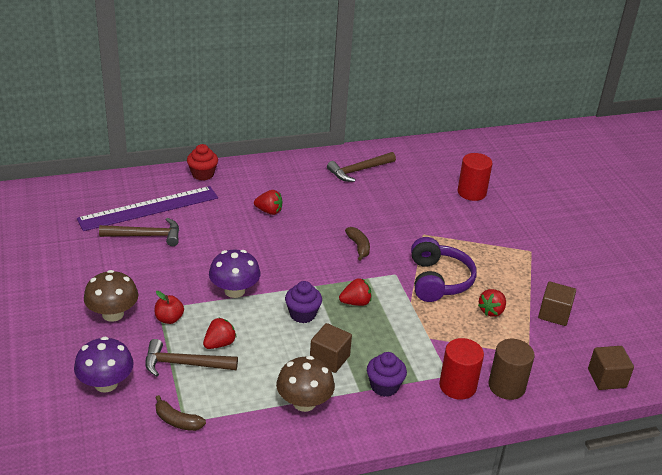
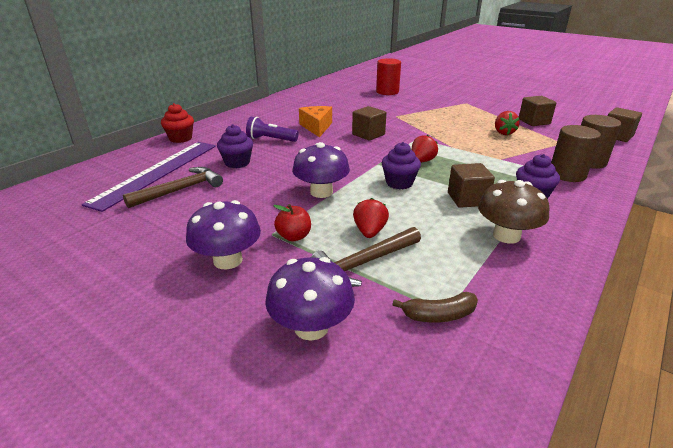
camera: 35 degrees left, 5 degrees down
(113, 314) = (228, 260): brown mushroom -> purple mushroom
(212, 227) = (237, 163): none -> purple cupcake
(269, 211) = (271, 139): red strawberry -> purple flashlight
(327, 214) = (316, 127): none -> orange cheese
(359, 170) = (301, 103): brown hammer -> none
(359, 247) = (368, 134): brown banana -> brown cube
(438, 280) = (447, 131): purple headphones -> none
(457, 386) = (567, 174): red cylinder -> brown cylinder

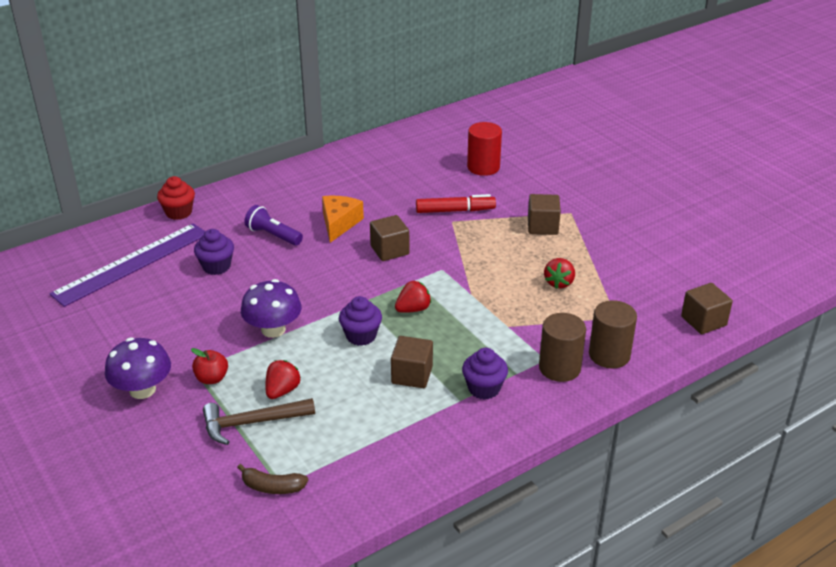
camera: 20 degrees right, 5 degrees up
(180, 190) = (142, 294): brown hammer -> none
(311, 327) = (169, 468): purple mushroom -> none
(392, 111) = (455, 210): none -> red marker
(506, 235) = (405, 428): brown mushroom -> none
(534, 121) = (623, 270): brown cube -> brown cube (542, 226)

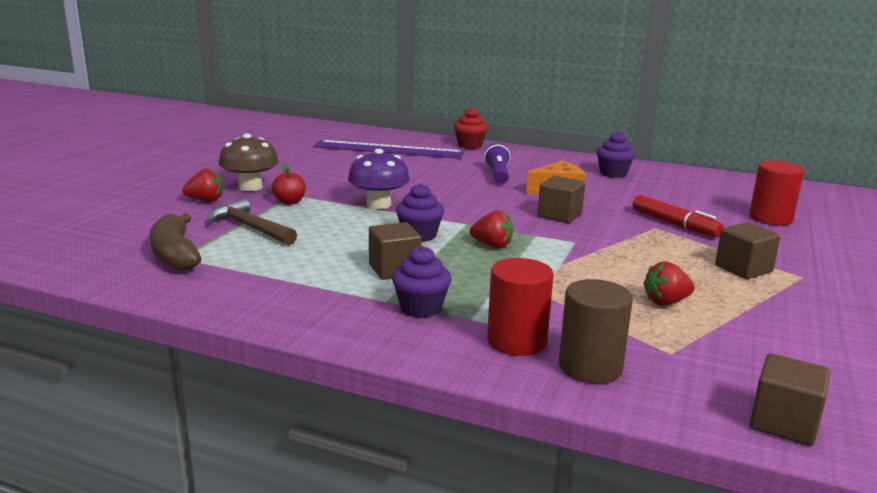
camera: 55 degrees right, 15 degrees down
(142, 389) = (250, 187): purple mushroom -> brown mushroom
(216, 266) = (427, 170): purple cupcake -> purple cupcake (613, 173)
(272, 487) = (174, 255): brown banana -> brown banana, size x1.61
(282, 391) = (304, 227): red strawberry -> red strawberry (205, 200)
(559, 368) = (517, 341): brown cylinder -> red cylinder

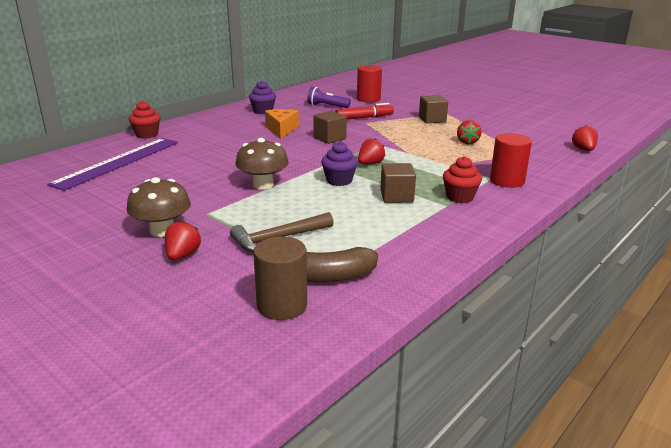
camera: 70 degrees left, 5 degrees up
(289, 202) = (225, 217): red apple -> none
(378, 204) = (263, 185): purple mushroom -> brown mushroom
(421, 308) = (459, 197): purple cupcake -> red cupcake
(498, 175) = (232, 139): purple flashlight -> purple flashlight (327, 106)
(590, 367) = (536, 171): brown cylinder -> brown cylinder (282, 305)
(783, 423) = (583, 150): brown cube -> red strawberry

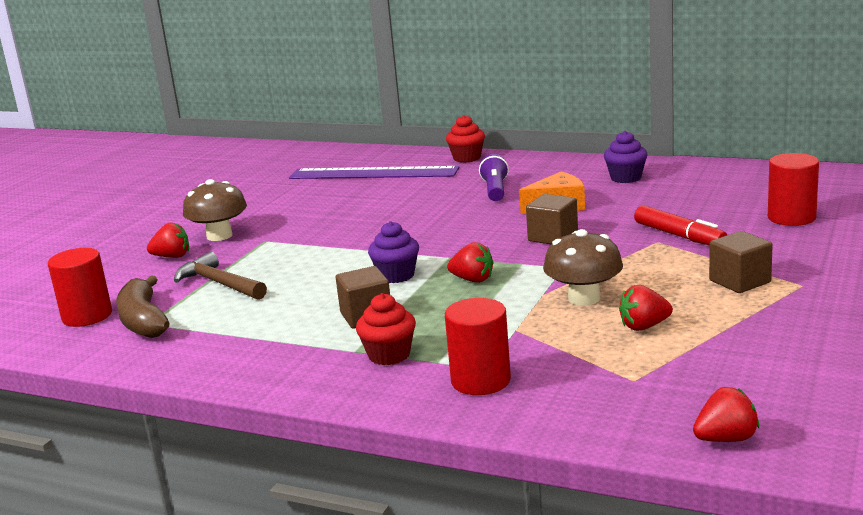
camera: 75 degrees right, 5 degrees down
(263, 185) = (356, 243): brown mushroom -> brown mushroom (584, 298)
(282, 305) = (87, 316): brown cylinder -> red cylinder
(327, 106) = (705, 203): purple flashlight -> purple flashlight (495, 190)

